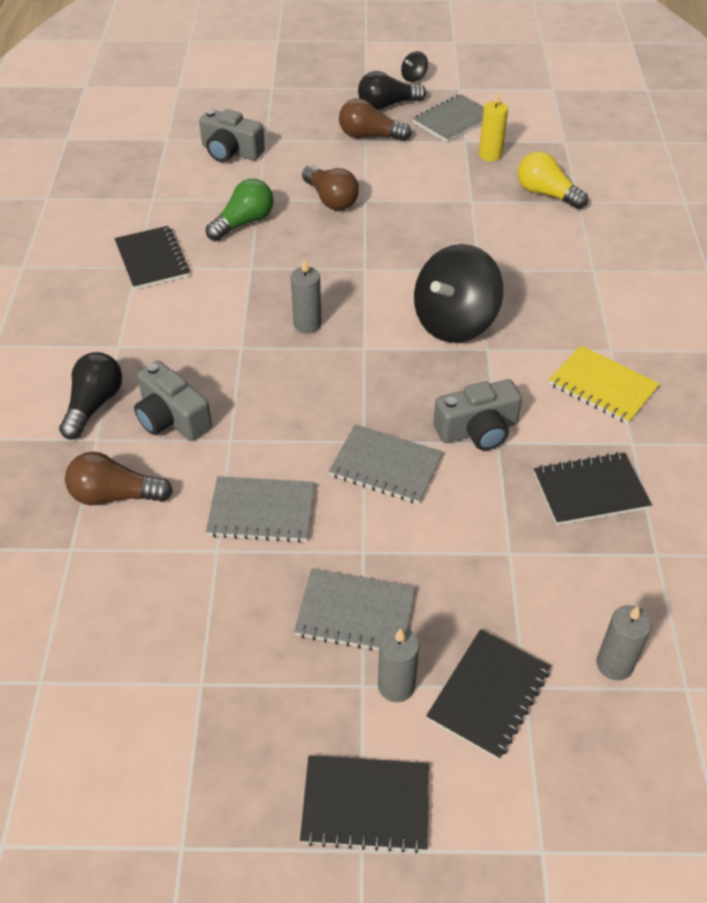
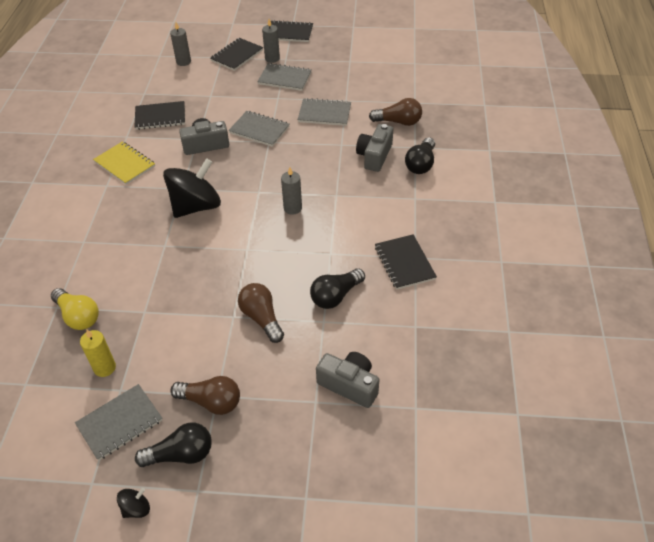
camera: 175 degrees left, 0 degrees up
(172, 418) = (374, 156): grey camera -> grey camera turned 120 degrees counterclockwise
(244, 222) = (335, 296): green light bulb -> black light bulb

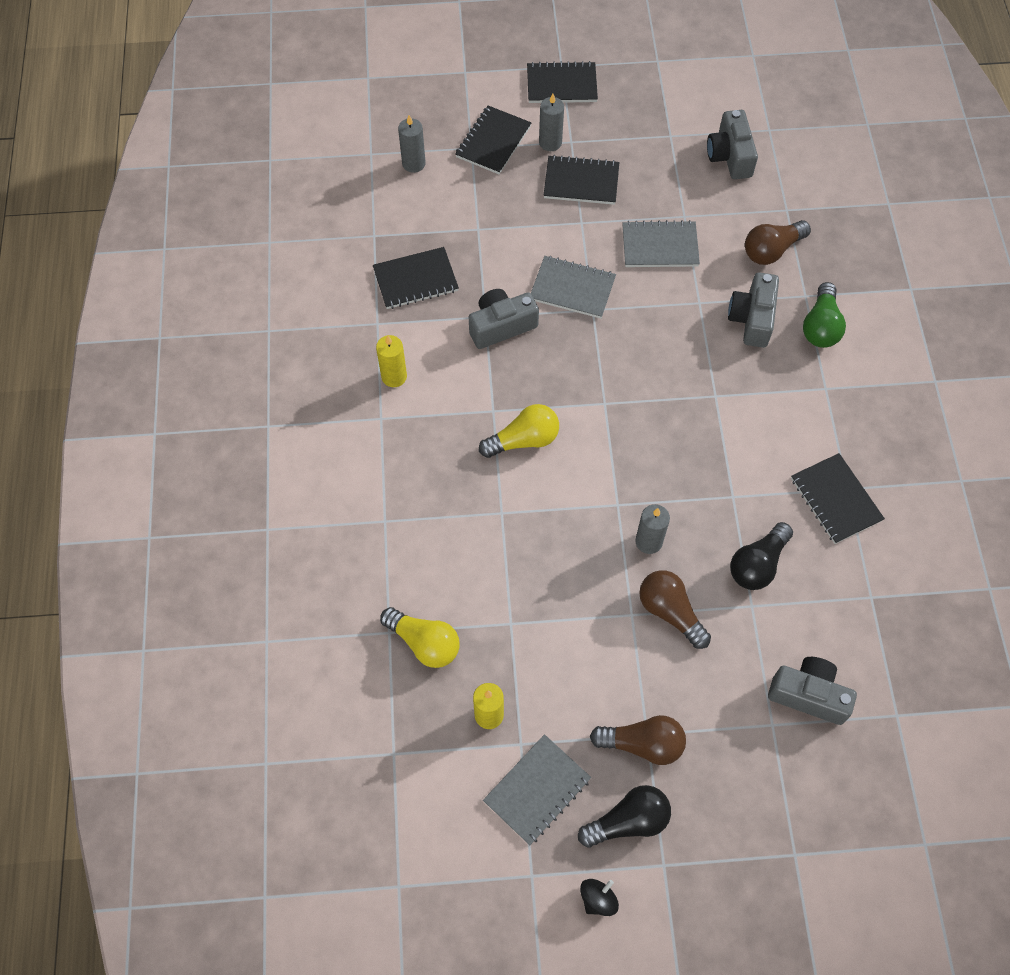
camera: 10 degrees left, 15 degrees up
(125, 164) = (394, 376): yellow notebook -> yellow candle
(196, 206) = (523, 440): black spinning top -> yellow light bulb
(285, 78) = (581, 182): grey notebook -> black notebook
(292, 208) = (661, 426): grey candle -> grey candle (648, 541)
(385, 73) = (730, 156): none -> grey camera
(398, 122) = (771, 250): brown light bulb -> brown light bulb turned 150 degrees clockwise
(421, 164) = (820, 326): black light bulb -> green light bulb

